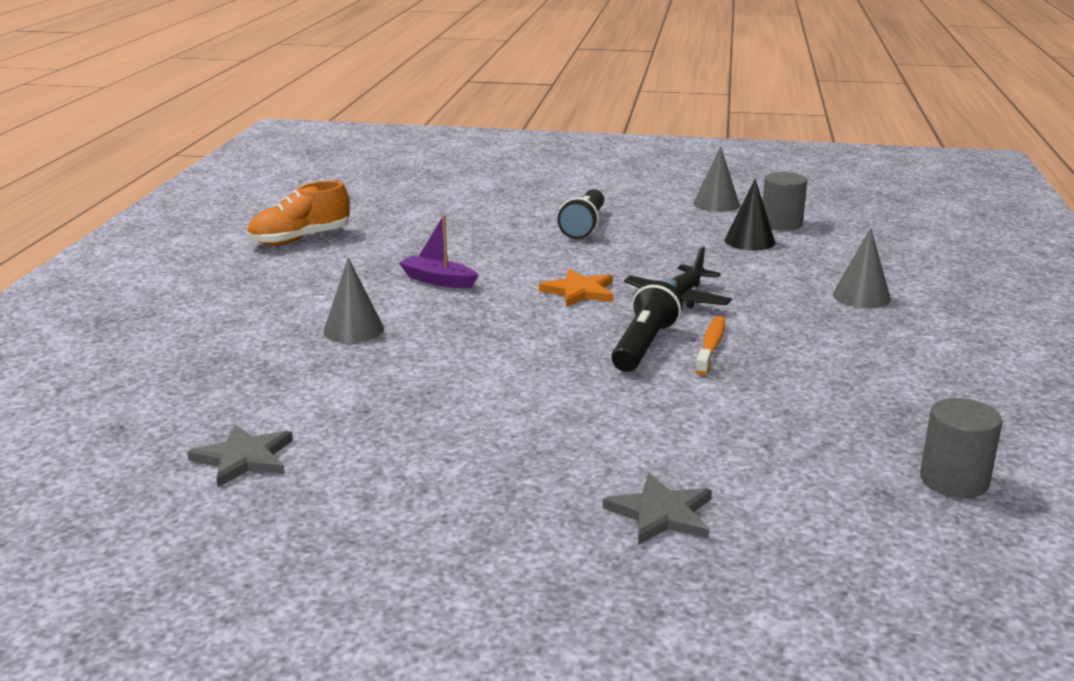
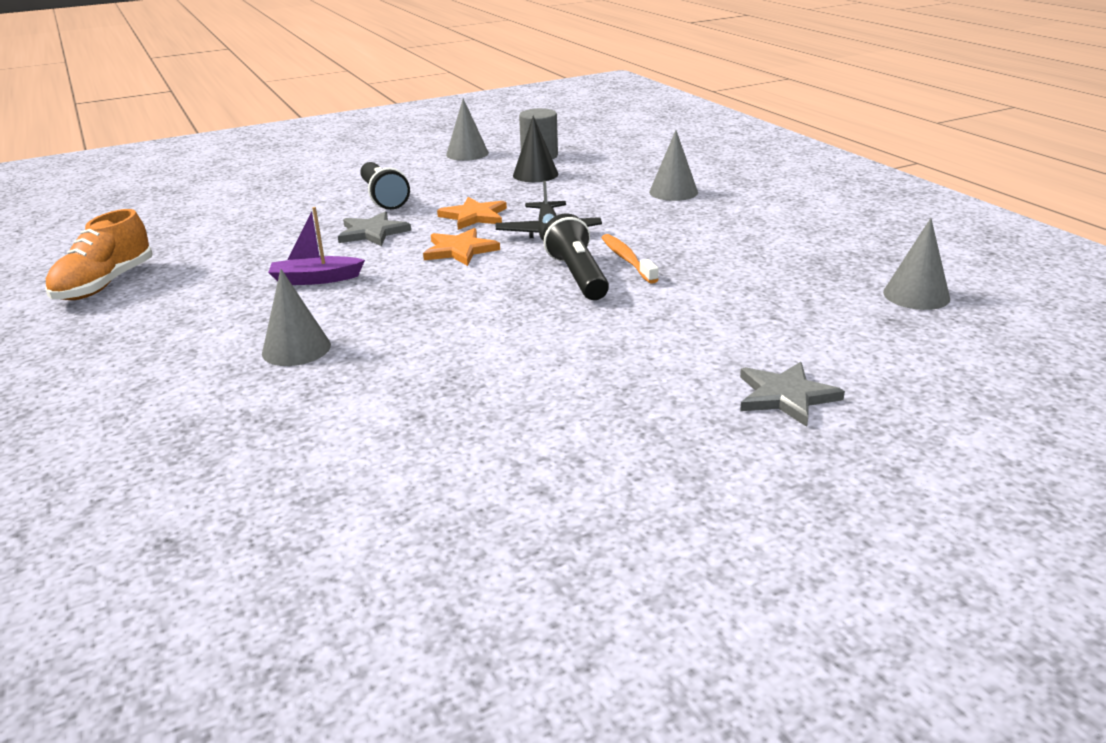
camera: 35 degrees left, 5 degrees up
(244, 458) = (365, 510): grey star -> grey star (372, 232)
(635, 265) = (474, 216): none -> orange star
(954, 480) = (916, 295): grey cylinder -> grey cone

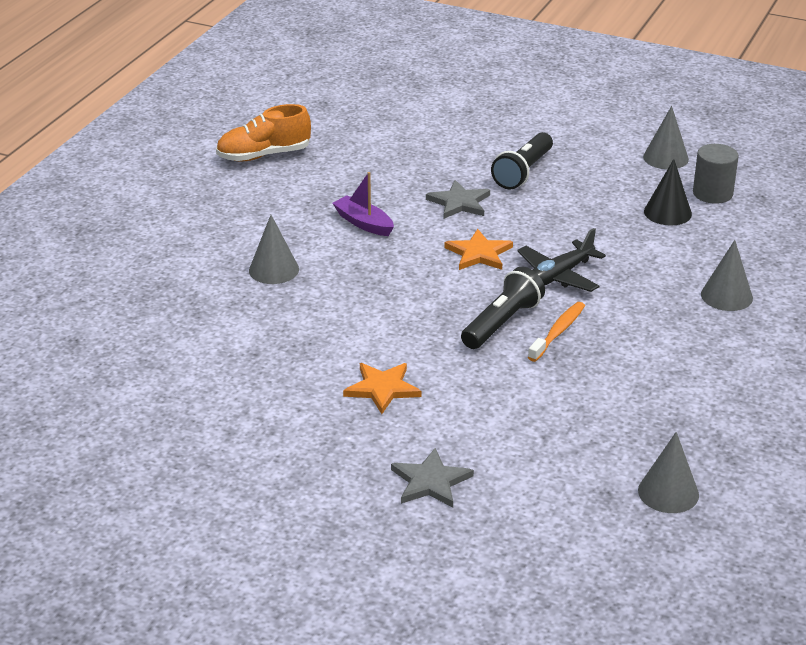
camera: 50 degrees right, 5 degrees up
(474, 216) = (544, 228): orange star -> orange star (382, 389)

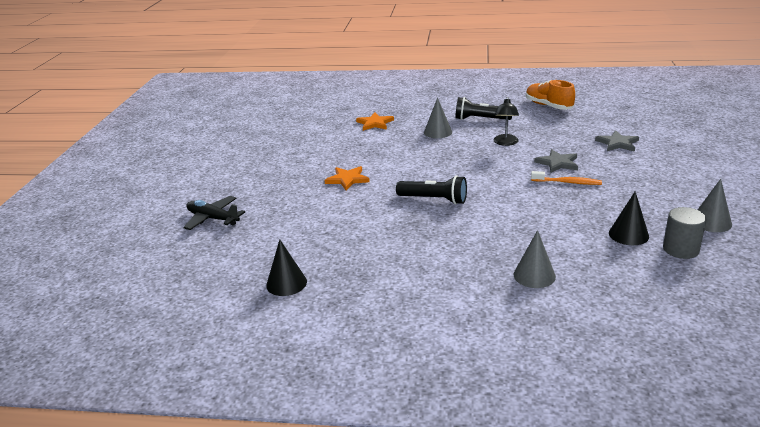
camera: 75 degrees right, 5 degrees down
(363, 223) = (505, 143): purple boat -> black lamp
(430, 481) = (272, 207): grey star -> grey star (617, 143)
(479, 253) = (505, 179): orange star -> orange star (375, 123)
(523, 172) = (620, 175): black flashlight -> black flashlight (481, 119)
(558, 276) = (502, 208): black plane -> black plane (213, 219)
(558, 332) = (437, 219): orange toothbrush -> orange toothbrush (568, 182)
(668, 492) = (286, 283): grey cone -> black cone

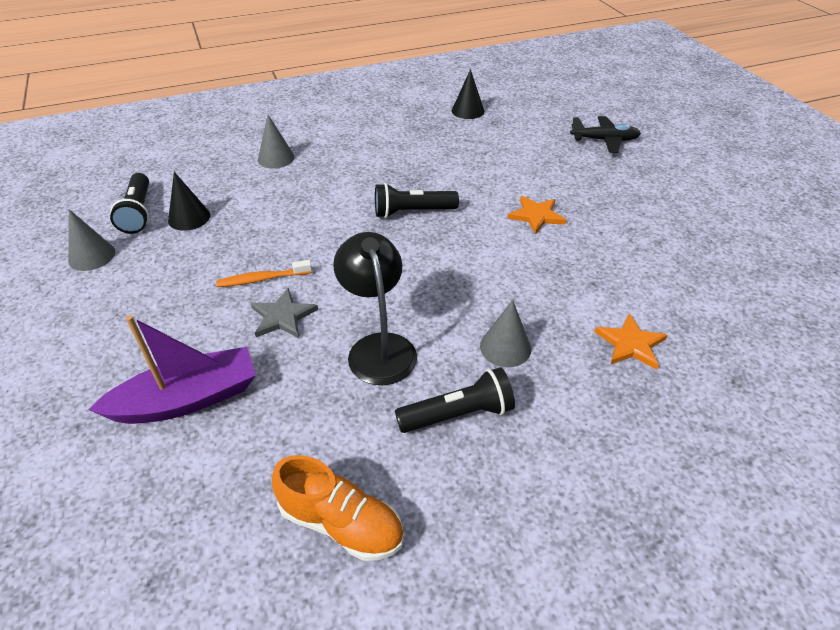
camera: 150 degrees right, 15 degrees up
(505, 143) = (378, 347): black lamp -> black lamp, size x1.58
(617, 143) = (187, 399): grey star -> purple boat
(680, 249) = (138, 212): grey cylinder -> black flashlight

